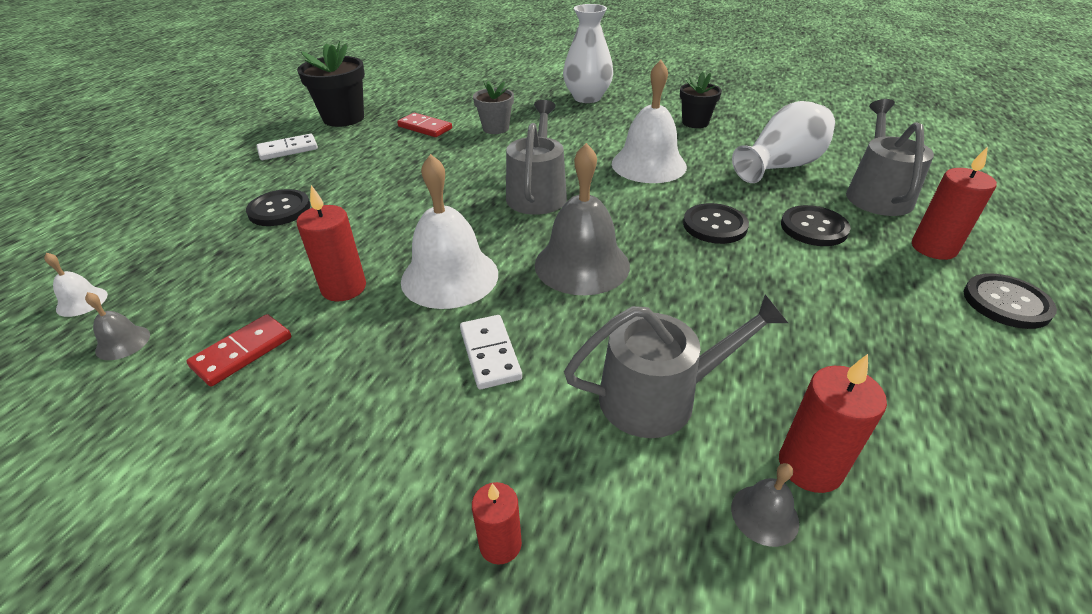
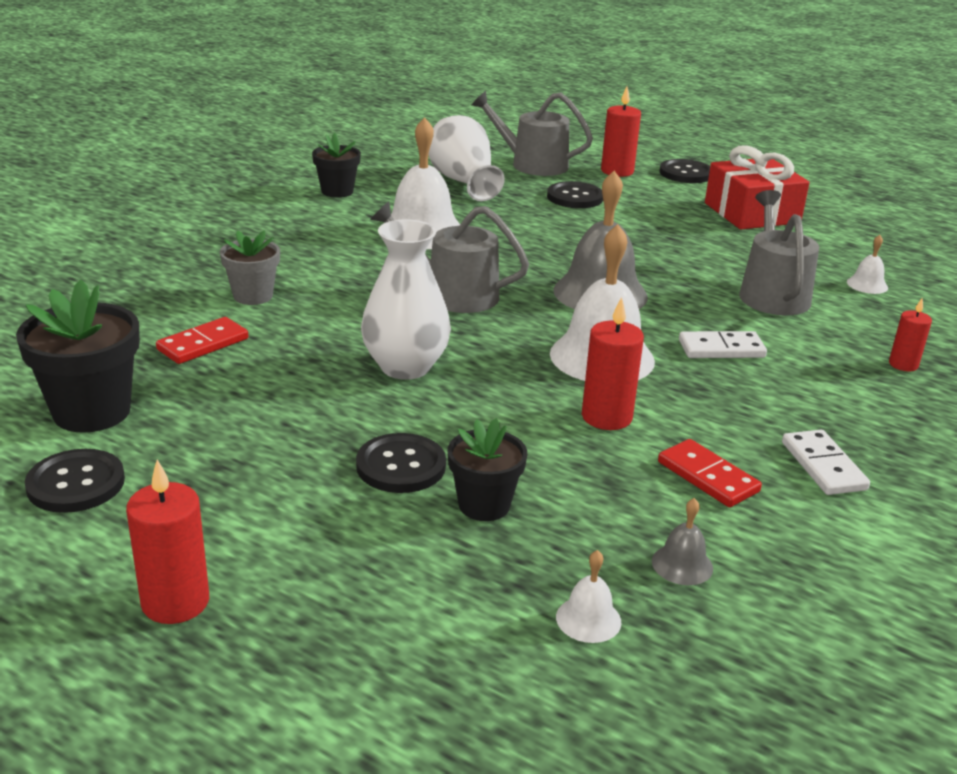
camera: 80 degrees left, 10 degrees down
(227, 246) = (484, 505): none -> black flower pot
(288, 150) = (186, 465): white domino -> white domino (823, 466)
(587, 98) = (205, 229): white vase -> white vase (405, 367)
(714, 225) = (556, 229): black button -> black button (76, 483)
(764, 515) = (867, 284): grey bell -> white bell
(810, 466) = (830, 264): red candle -> red candle (175, 602)
(929, 373) = (752, 213): none -> red gift

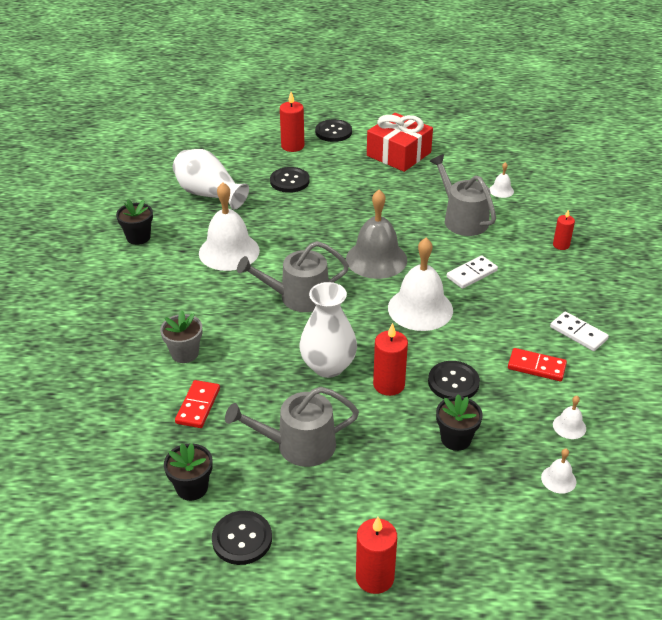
camera: 30 degrees left, 10 degrees up
(92, 412) = (192, 488): black flower pot -> black flower pot, size x0.63
(401, 466) = (393, 436): black button -> black button (453, 382)
(532, 164) = (236, 160): grey watering can -> grey watering can (298, 445)
(606, 417) = (459, 351): red candle -> red candle (389, 384)
(682, 564) = (569, 426): grey bell -> white bell

